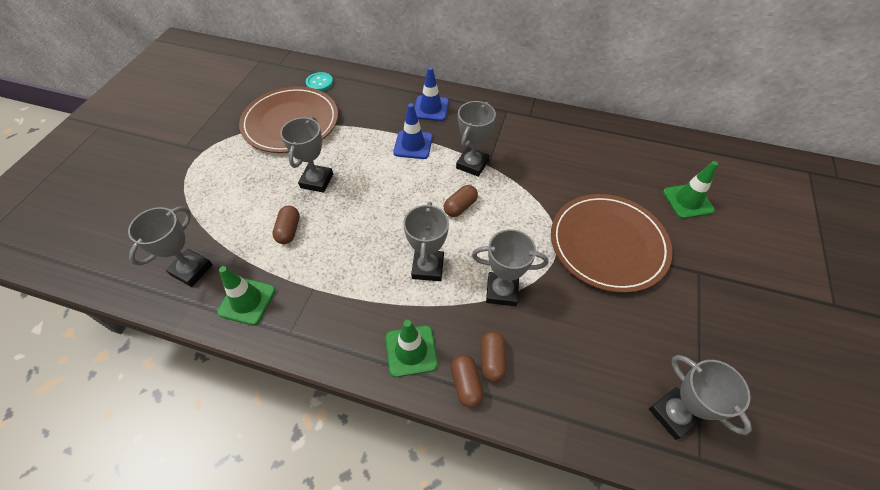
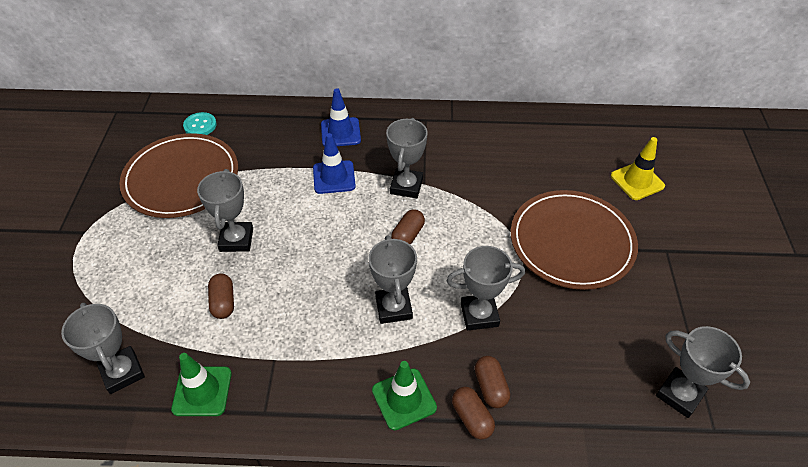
camera: 15 degrees left, 5 degrees down
(191, 270) = (122, 372): grey trophy -> grey trophy turned 45 degrees counterclockwise
(687, 201) = (637, 181): green traffic cone -> yellow traffic cone

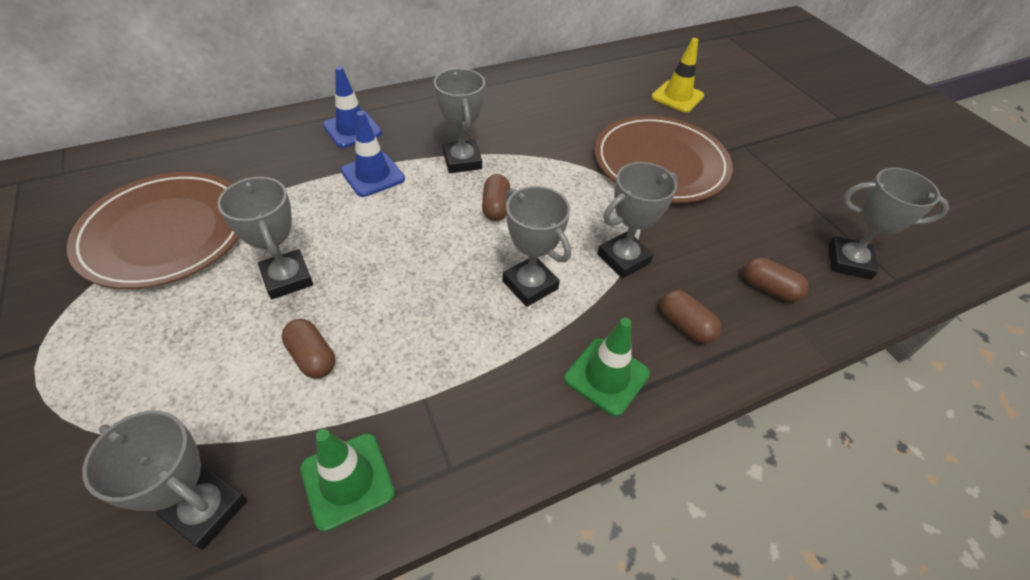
camera: 30 degrees left, 0 degrees up
(200, 125) = (160, 167): turquoise button -> none
(472, 418) = (690, 364): brown capsule -> brown capsule (769, 288)

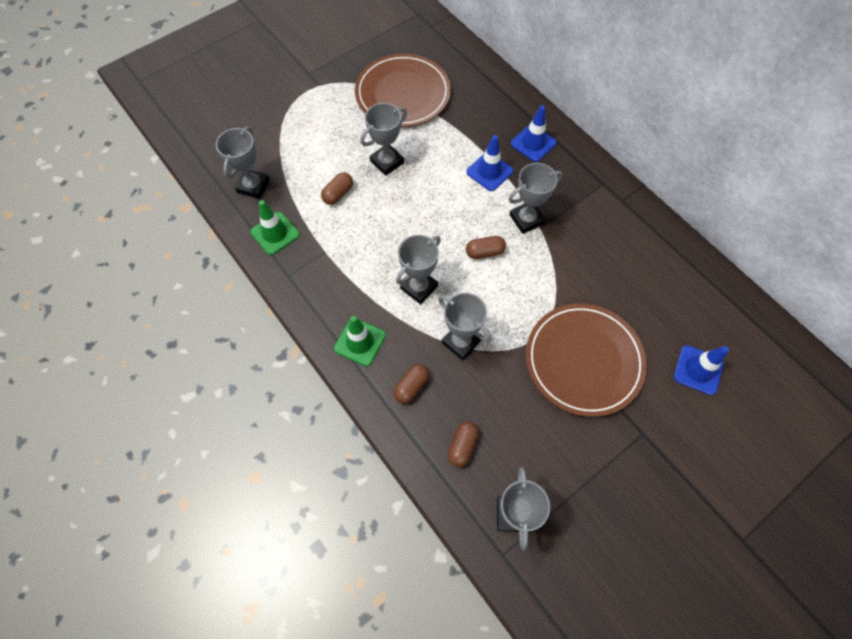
camera: 80 degrees right, 15 degrees up
(677, 96) = (698, 370): yellow traffic cone -> blue traffic cone

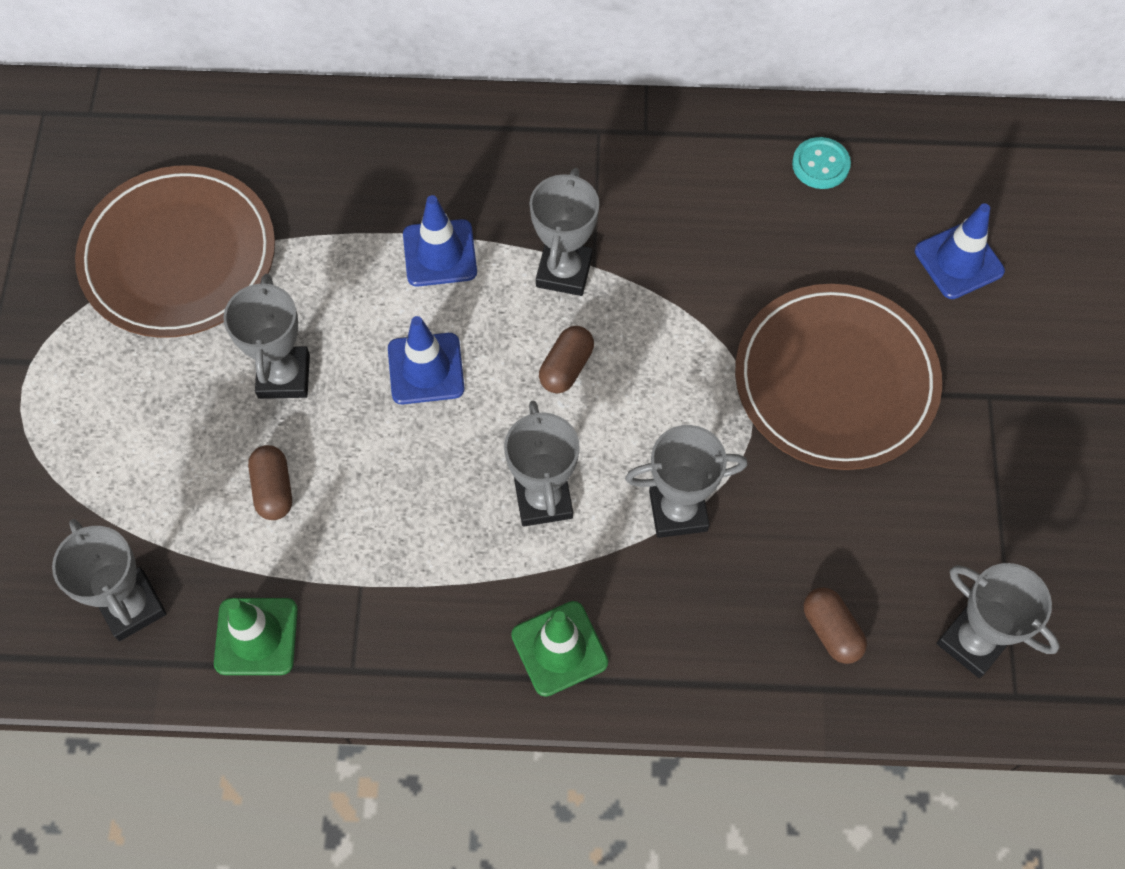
camera: 50 degrees left, 0 degrees up
(411, 386) = (690, 630): brown capsule -> none
(533, 143) = (448, 159): blue traffic cone -> blue traffic cone (426, 369)
(682, 277) = (820, 164): none -> turquoise button

